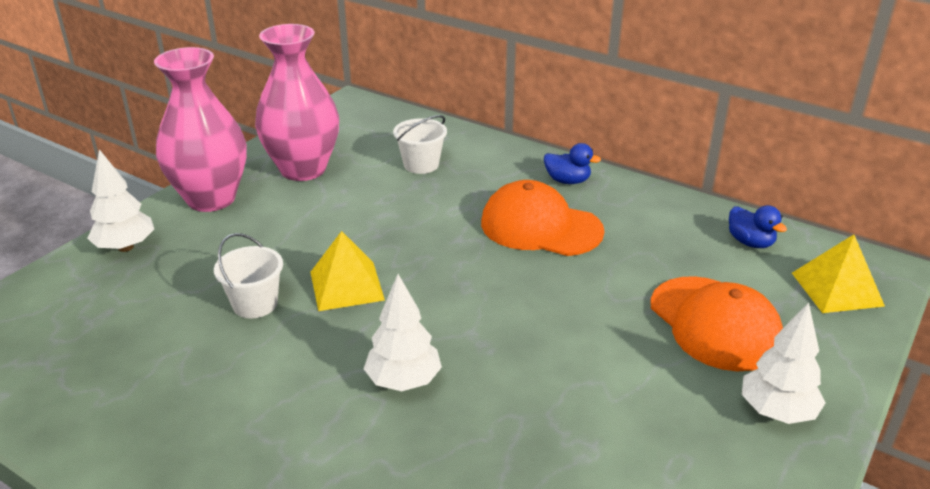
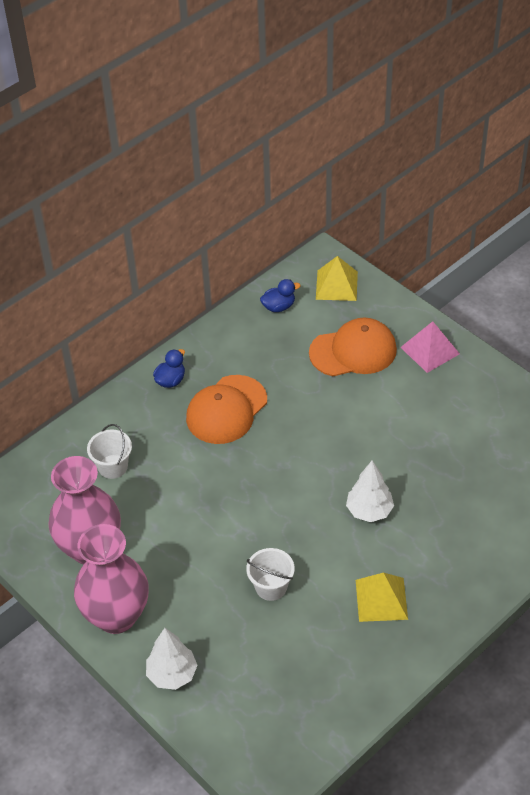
camera: 75 degrees left, 15 degrees up
(347, 285) = (264, 531): yellow pyramid -> yellow pyramid (381, 599)
(776, 412) = (429, 350): white tree -> pink pyramid

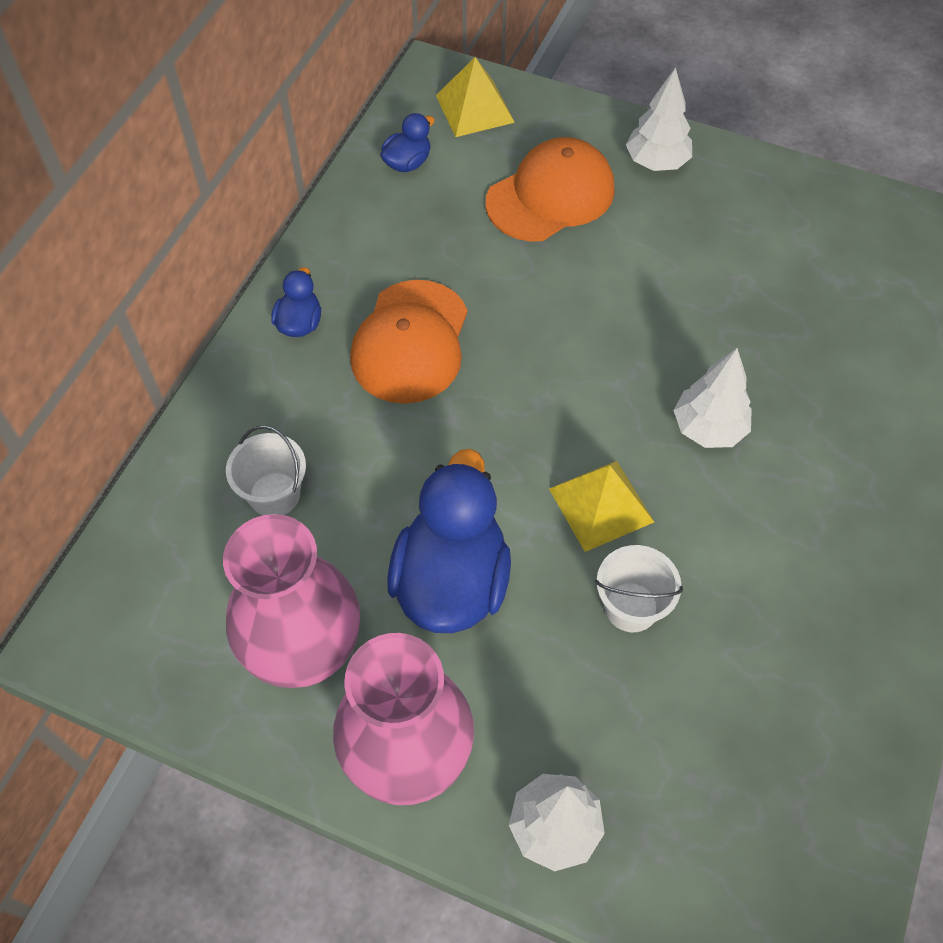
camera: 25 degrees left, 10 degrees up
(182, 541) = (451, 581): none -> blue duck
(381, 599) = (806, 563): yellow pyramid -> yellow pyramid (601, 505)
(429, 350) = (656, 162): pink pyramid -> white tree

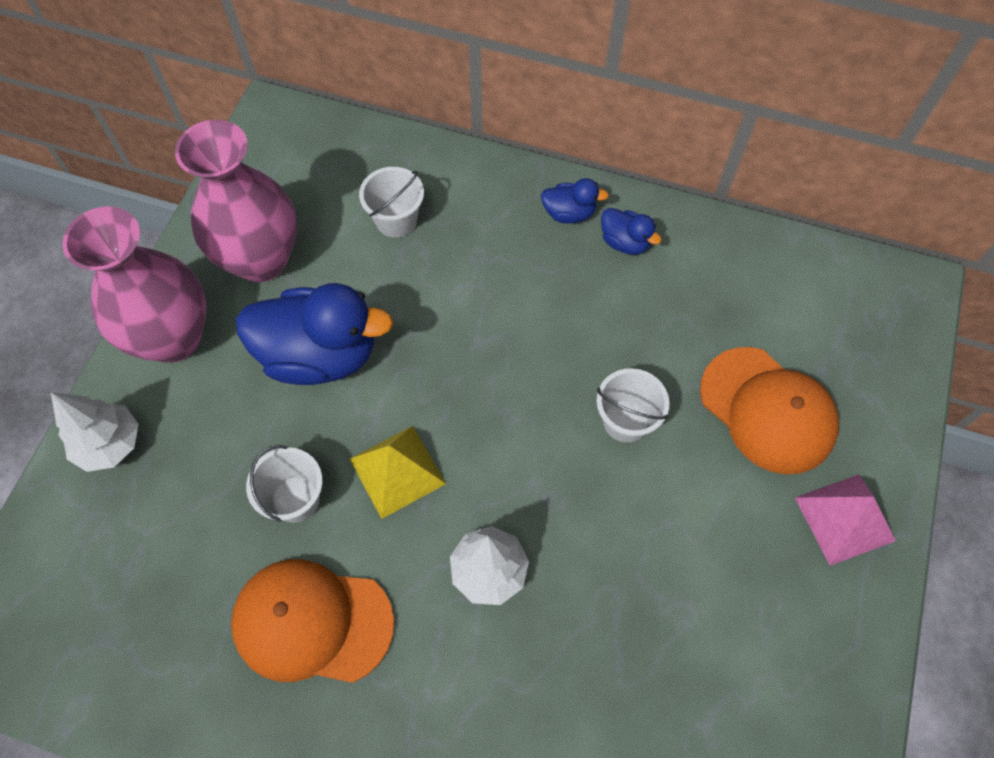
camera: 85 degrees right, 5 degrees up
(407, 163) = (780, 275): blue duck -> blue duck (625, 242)
(410, 342) = (560, 300): orange cap -> orange cap (312, 622)
(475, 108) = (875, 329): yellow pyramid -> none
(555, 302) = (625, 421): none -> white bucket
(656, 162) = (844, 519): white tree -> pink pyramid

